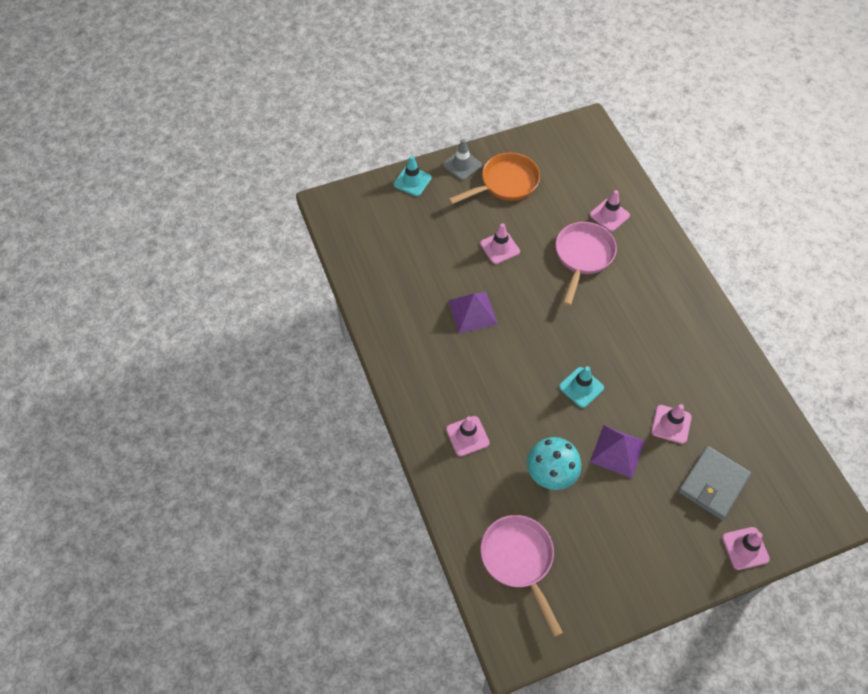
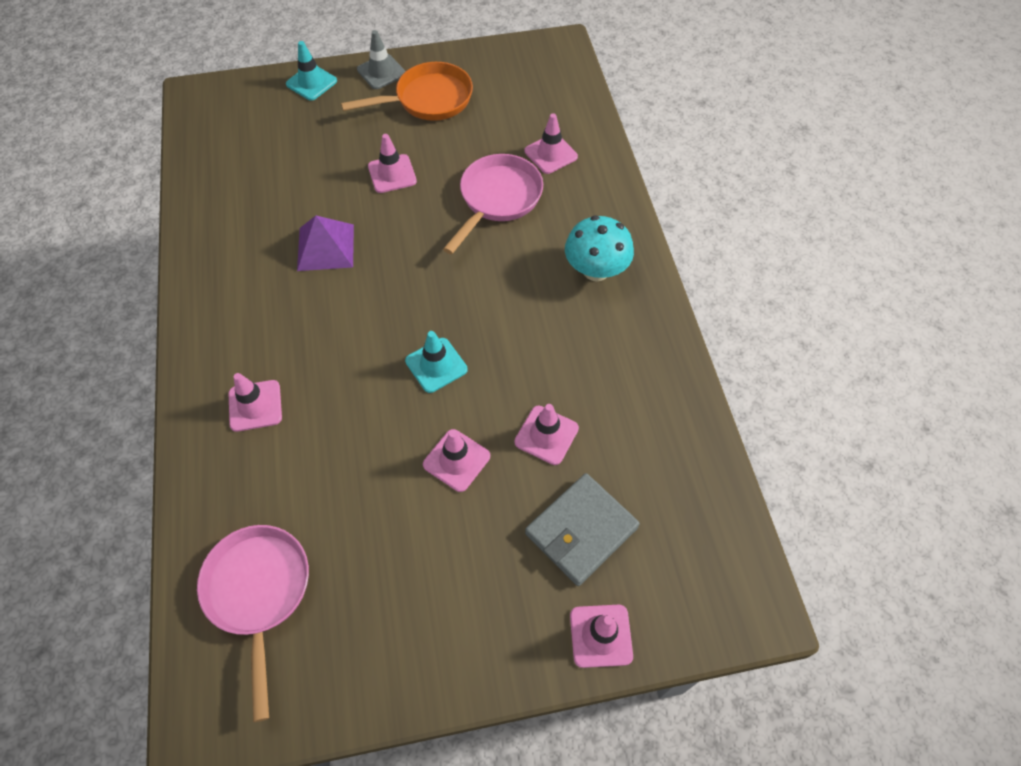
camera: 10 degrees right, 0 degrees up
(551, 473) = (351, 476): turquoise mushroom -> turquoise mushroom (596, 270)
(617, 451) = (456, 460): purple pyramid -> pink traffic cone

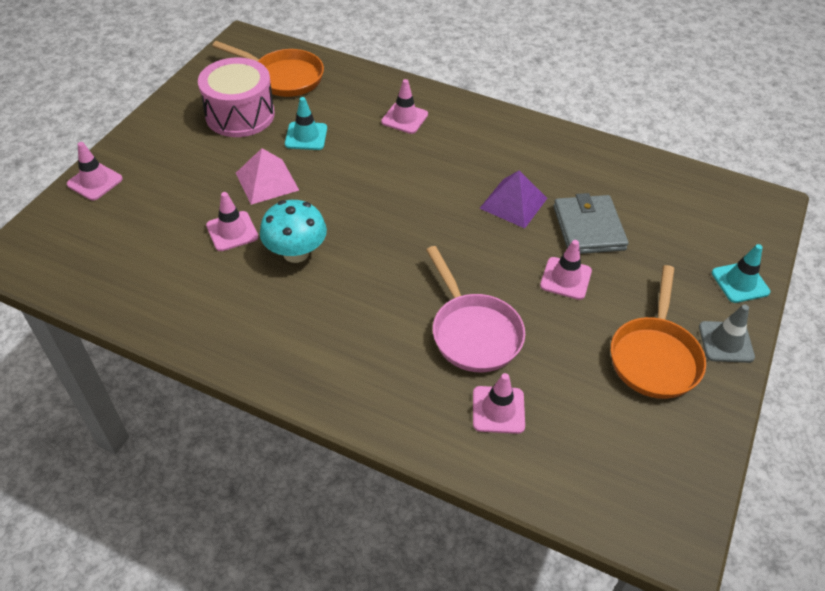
camera: 125 degrees right, 10 degrees down
(259, 593) = (283, 77): pink pan -> orange pan
(370, 581) = (240, 115): none -> pink drum
(436, 365) = (346, 208): turquoise traffic cone -> turquoise traffic cone (306, 136)
(456, 460) = (267, 181): pink traffic cone -> pink pyramid
(581, 530) = (155, 209): grey wallet -> grey wallet (588, 228)
(596, 270) = (331, 350): turquoise mushroom -> turquoise mushroom (296, 253)

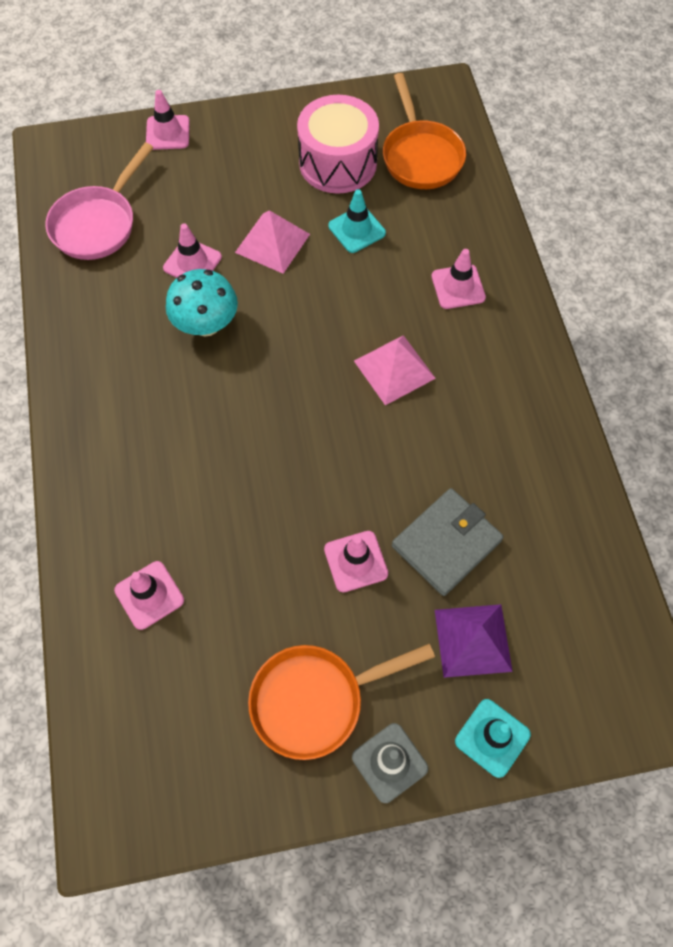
camera: 55 degrees right, 15 degrees up
(436, 180) = (394, 369): none -> pink pyramid
(473, 332) = (223, 521): pink pan -> pink pan (98, 224)
(513, 203) = (422, 454): purple pyramid -> purple pyramid (473, 640)

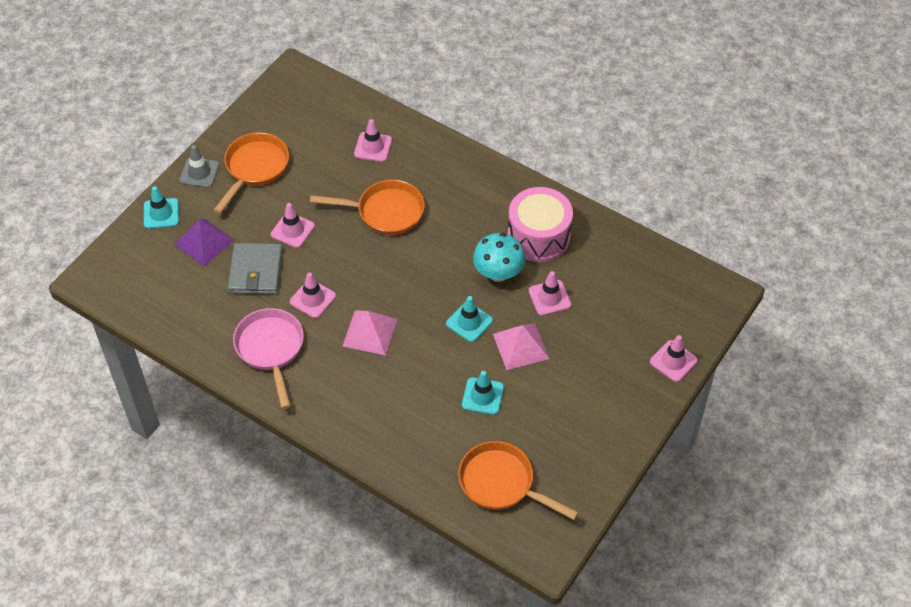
camera: 135 degrees right, 10 degrees down
(98, 224) = (630, 275): pink pan -> pink pan (271, 349)
(233, 492) = (385, 212): none -> orange pan
(290, 301) = (469, 322): none -> turquoise traffic cone
(338, 163) = (547, 431): pink drum -> pink drum (538, 236)
(458, 287) = (383, 410): pink traffic cone -> pink traffic cone (312, 299)

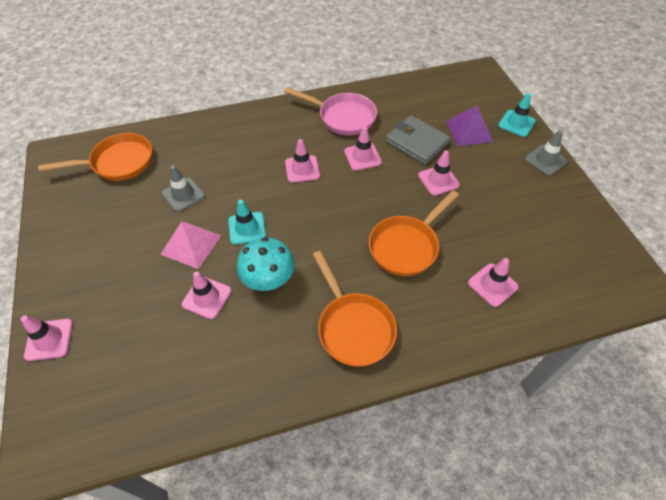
camera: 130 degrees right, 0 degrees up
(254, 168) = (526, 192): orange pan -> orange pan (353, 327)
(370, 332) = (302, 169): pink pyramid -> pink traffic cone
(482, 396) = (183, 194): turquoise traffic cone -> grey traffic cone
(538, 236) = (272, 340): pink drum -> none

